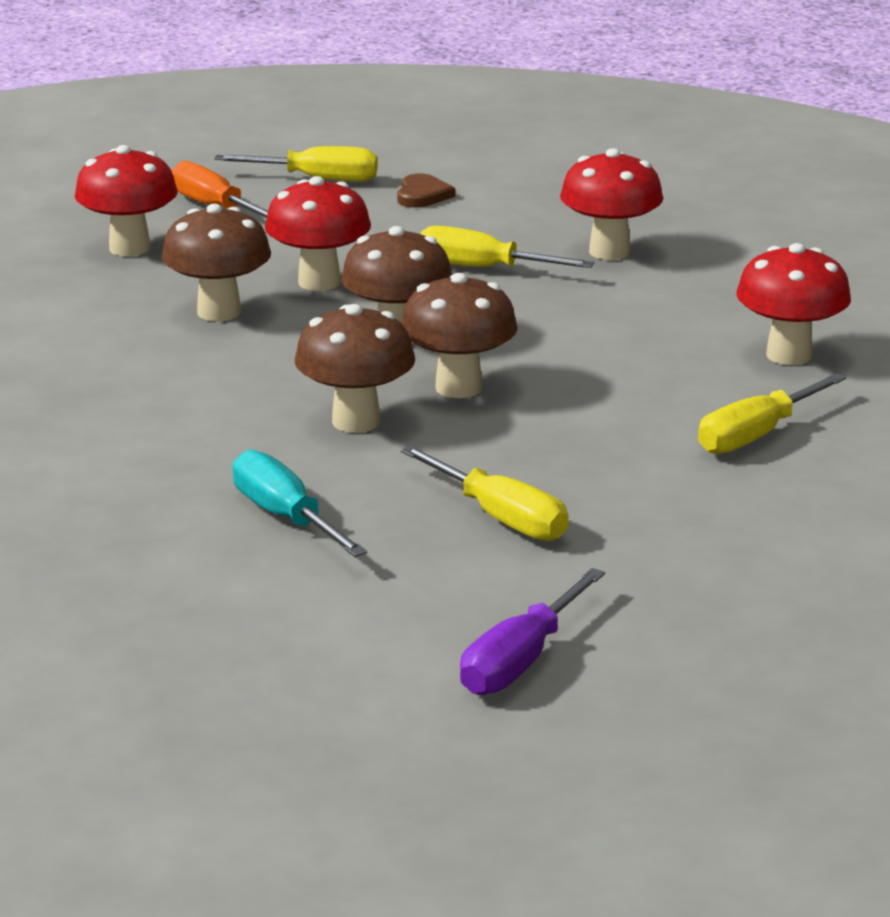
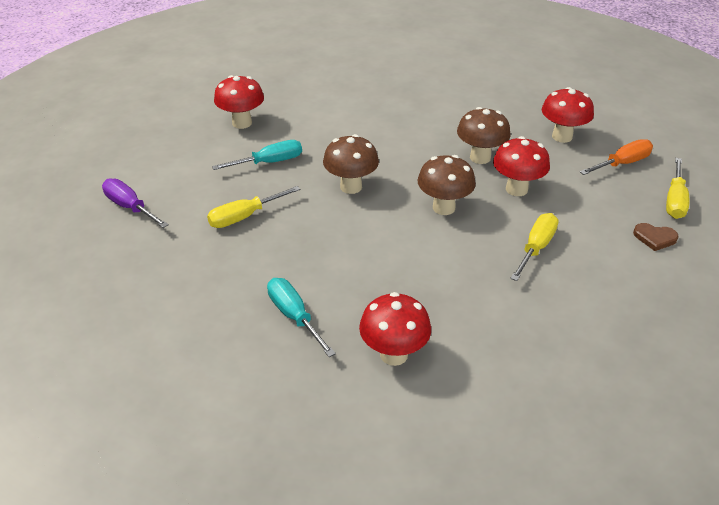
camera: 100 degrees right, 15 degrees up
(458, 388) = (379, 220): brown mushroom -> none
(609, 252) = (563, 304): red mushroom -> red mushroom (242, 123)
(757, 435) = (294, 316): yellow screwdriver -> turquoise screwdriver

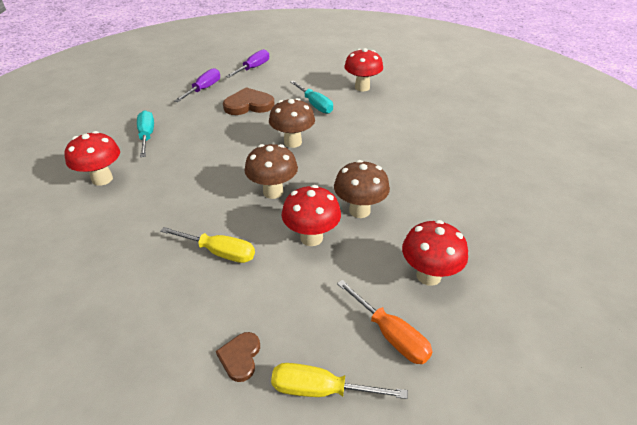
camera: 80 degrees right, 0 degrees up
(174, 260) = (203, 89): none -> purple screwdriver
(245, 216) = (249, 105): yellow screwdriver -> brown heart
(294, 316) = (147, 136): turquoise screwdriver -> turquoise screwdriver turned 60 degrees counterclockwise

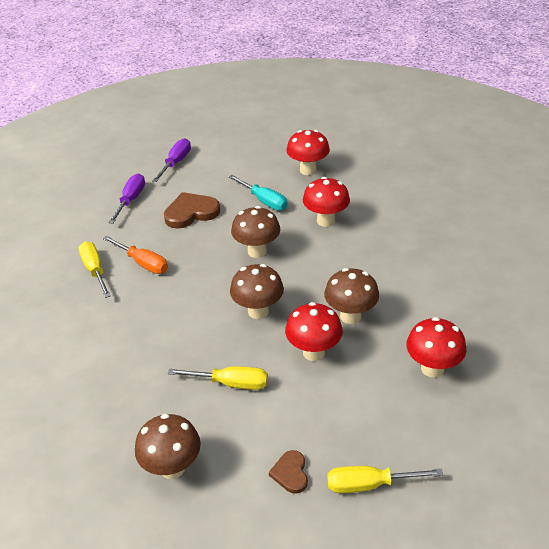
camera: 10 degrees left, 0 degrees up
(102, 179) = (72, 329): red mushroom -> red mushroom (326, 221)
(124, 325) = (172, 468): none -> brown mushroom
(147, 136) = (95, 270): turquoise screwdriver -> yellow screwdriver
(390, 334) = (413, 427): orange screwdriver -> orange screwdriver (143, 263)

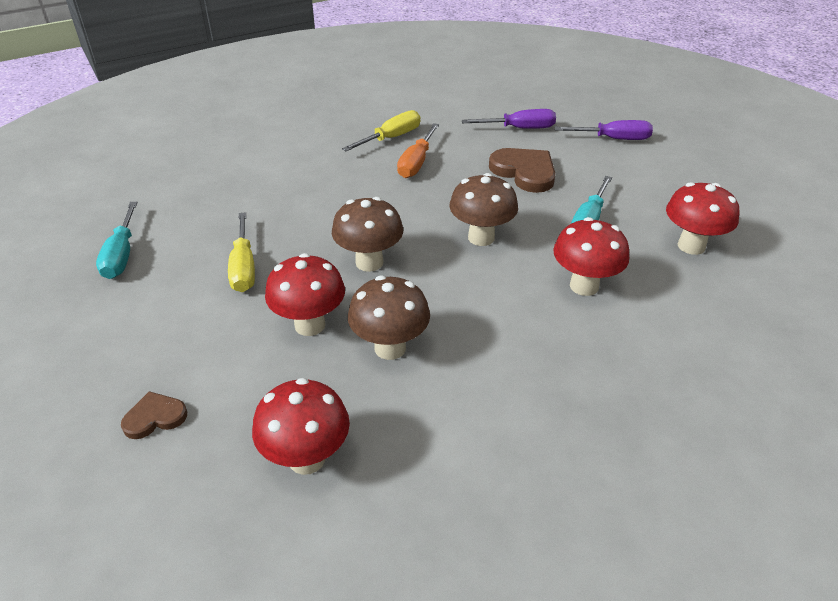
camera: 70 degrees right, 0 degrees up
(172, 468) = (121, 255): brown mushroom -> turquoise screwdriver
(290, 473) = (111, 343): brown heart -> brown heart (155, 417)
(369, 484) = (90, 419): yellow screwdriver -> none

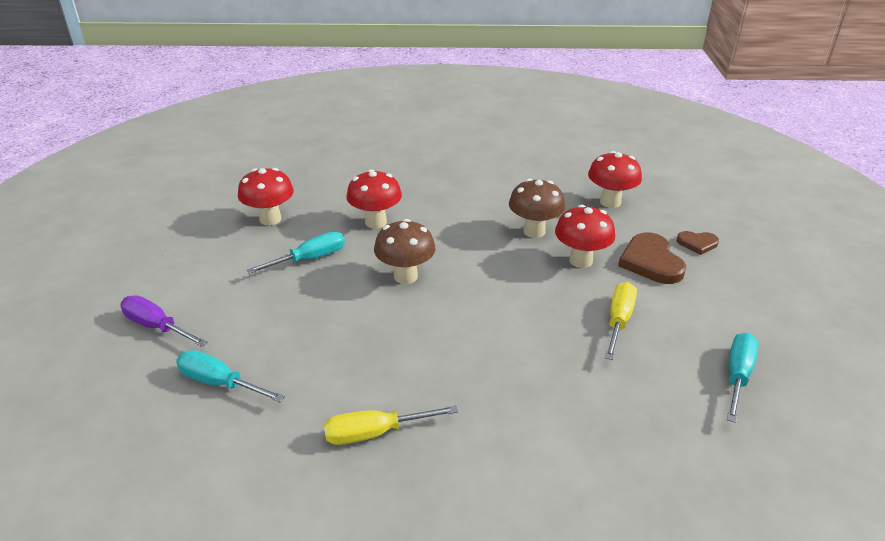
camera: 150 degrees left, 5 degrees down
(369, 262) = (510, 288): brown mushroom -> none
(416, 162) = (382, 378): orange screwdriver -> none
(519, 128) = (220, 383): purple screwdriver -> turquoise screwdriver
(524, 172) = (294, 322): brown heart -> brown heart (651, 262)

